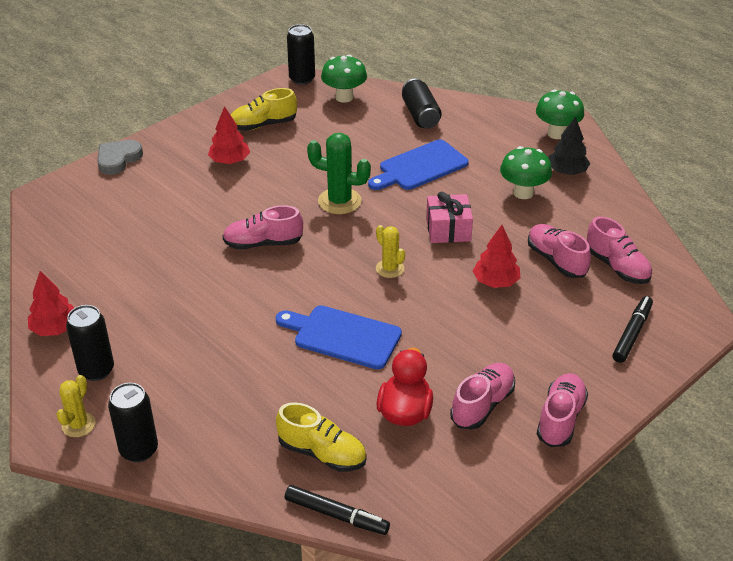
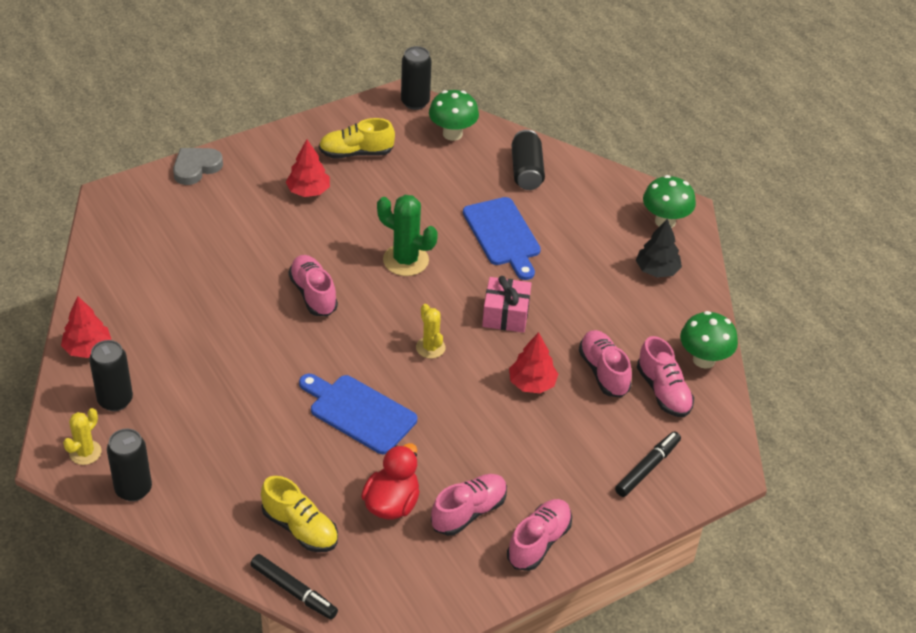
camera: 10 degrees right, 5 degrees up
(263, 243) = (313, 294): pink shoe -> pink shoe turned 60 degrees clockwise
(420, 167) = (503, 235): blue cutting board -> blue cutting board turned 90 degrees counterclockwise
(523, 193) = (600, 287): green mushroom -> green mushroom (704, 360)

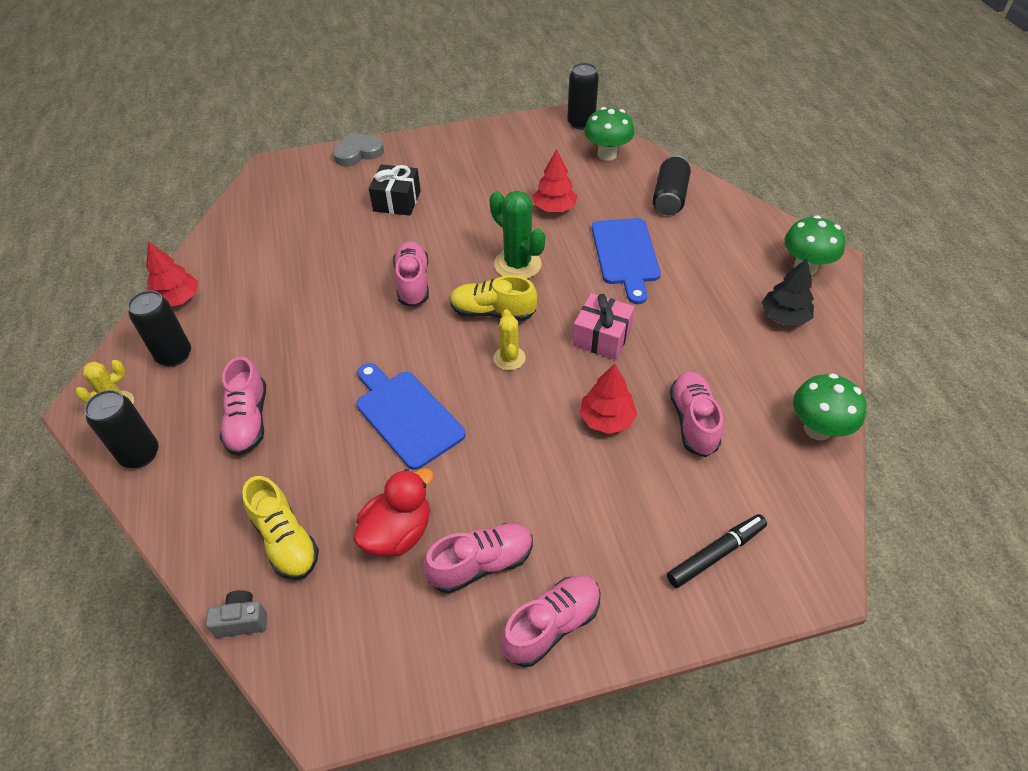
camera: 20 degrees right, 5 degrees up
(261, 214) = (397, 201): none -> black gift
(294, 591) = (242, 620): black marker -> grey camera
(308, 191) = (450, 186): red tree -> red tree (554, 208)
(356, 153) = (508, 159): yellow shoe -> yellow shoe (492, 312)
(663, 391) = (759, 458): pink shoe -> pink shoe (248, 420)

